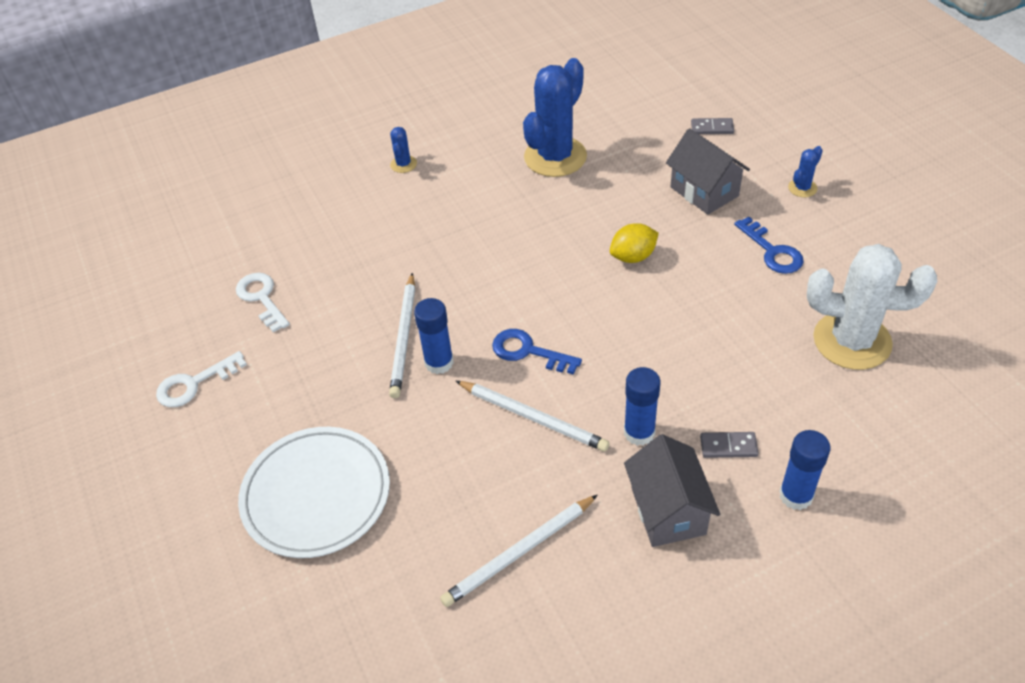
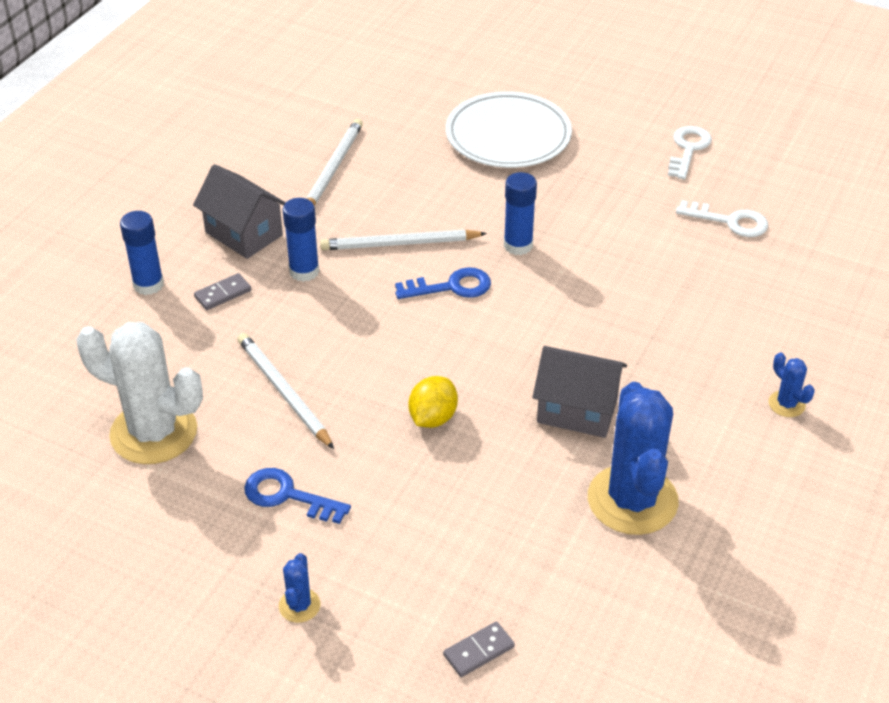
camera: 140 degrees right, 5 degrees down
(404, 337) = (569, 249): white pencil -> white pencil (283, 392)
(704, 191) = (416, 539): grey house -> grey house (577, 411)
(852, 341) = (154, 432): white cactus -> white cactus turned 45 degrees clockwise

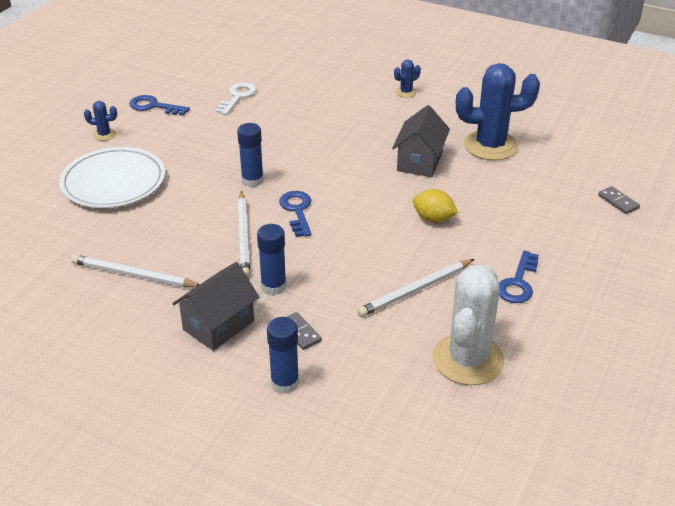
camera: 90 degrees left, 5 degrees down
(299, 605) = (610, 273): blue cactus -> blue cactus (104, 135)
(688, 149) = (154, 106): white key -> blue key

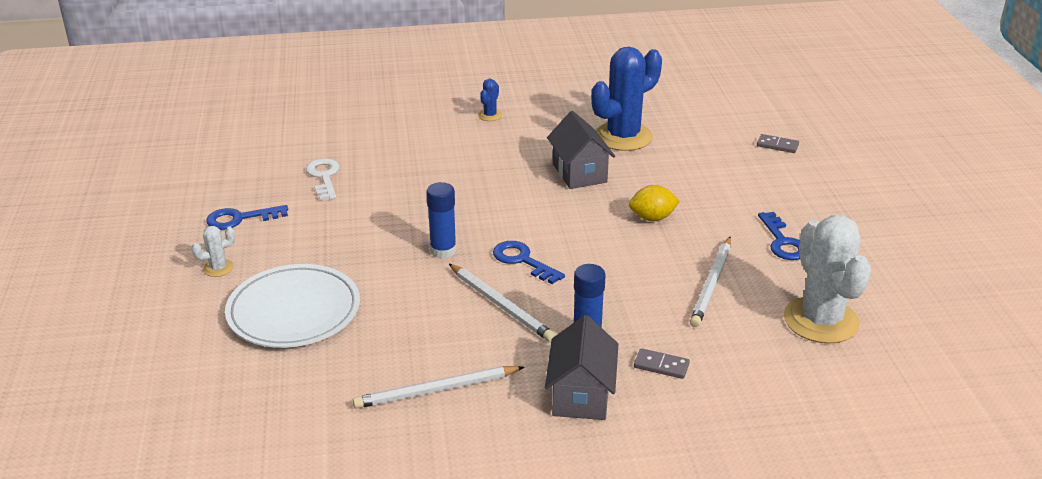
camera: 35 degrees left, 5 degrees down
(104, 135) = (218, 268): blue cactus -> white cactus
(285, 383) = (703, 414): blue glue stick -> none

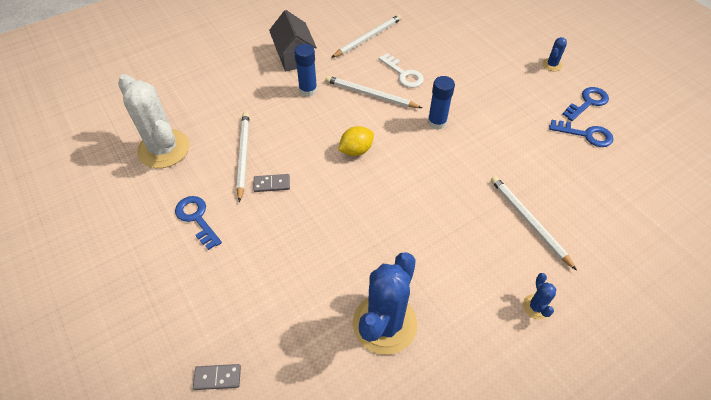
camera: 155 degrees right, 20 degrees up
(218, 268) = (552, 65): white cactus -> blue cactus
(294, 311) = (479, 54): white plate -> none
(324, 177) = (583, 160): white key -> white key (403, 74)
(437, 155) = (528, 221): none -> white pencil
(522, 260) = (380, 132): blue key -> blue key (586, 135)
(579, 173) = (395, 244): grey house -> none
(652, 218) = (308, 208): yellow lemon -> yellow lemon (356, 150)
(661, 365) = (258, 86): grey domino -> grey domino (272, 184)

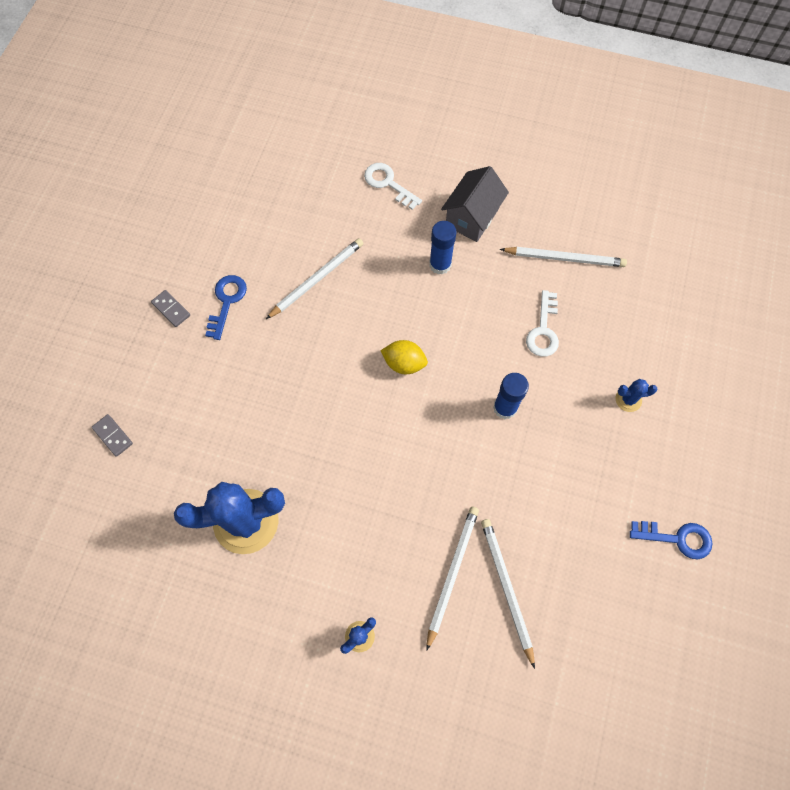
camera: 50 degrees right, 15 degrees up
(164, 149) = (270, 214): white cactus -> none
(222, 78) = (388, 183): none -> white key
(272, 184) = (307, 327): grey domino -> grey domino (171, 309)
(370, 95) = (486, 322): white pencil -> white pencil (506, 588)
(552, 65) = (705, 465): blue cactus -> blue cactus (628, 399)
(586, 135) = (623, 564): blue key -> none

